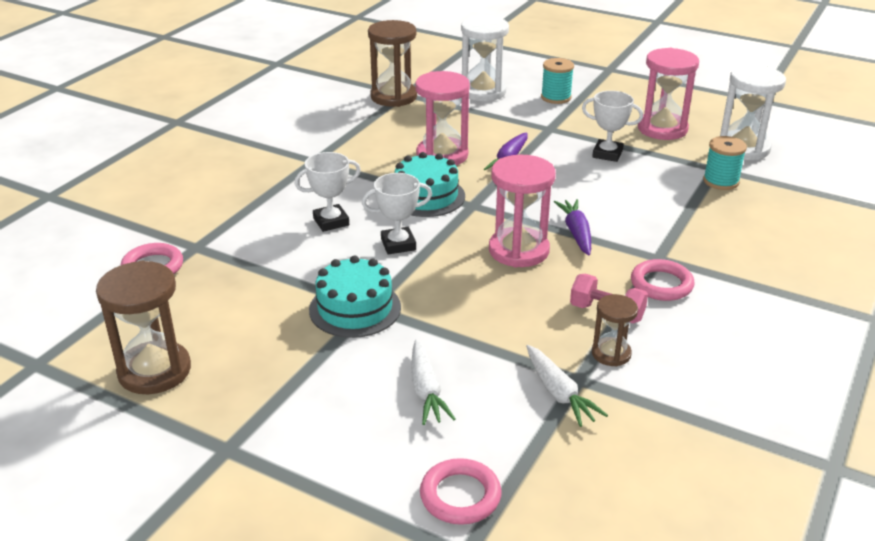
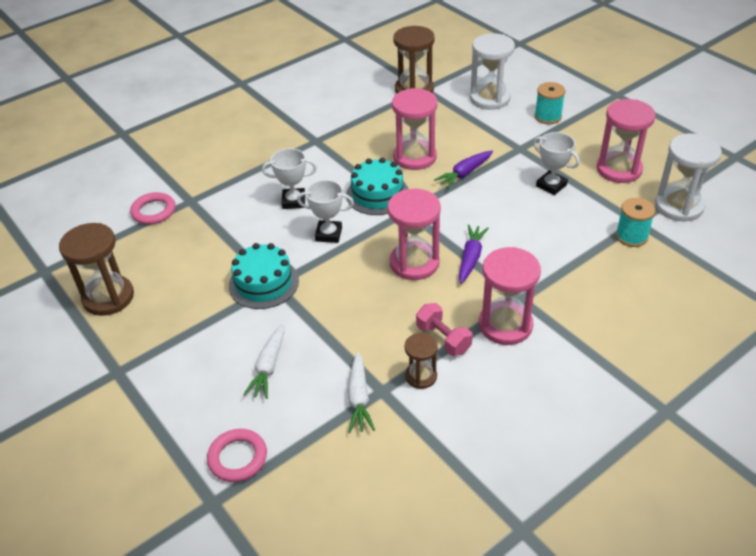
camera: 25 degrees right, 10 degrees up
(661, 284) = (505, 325): pink ring -> pink hourglass

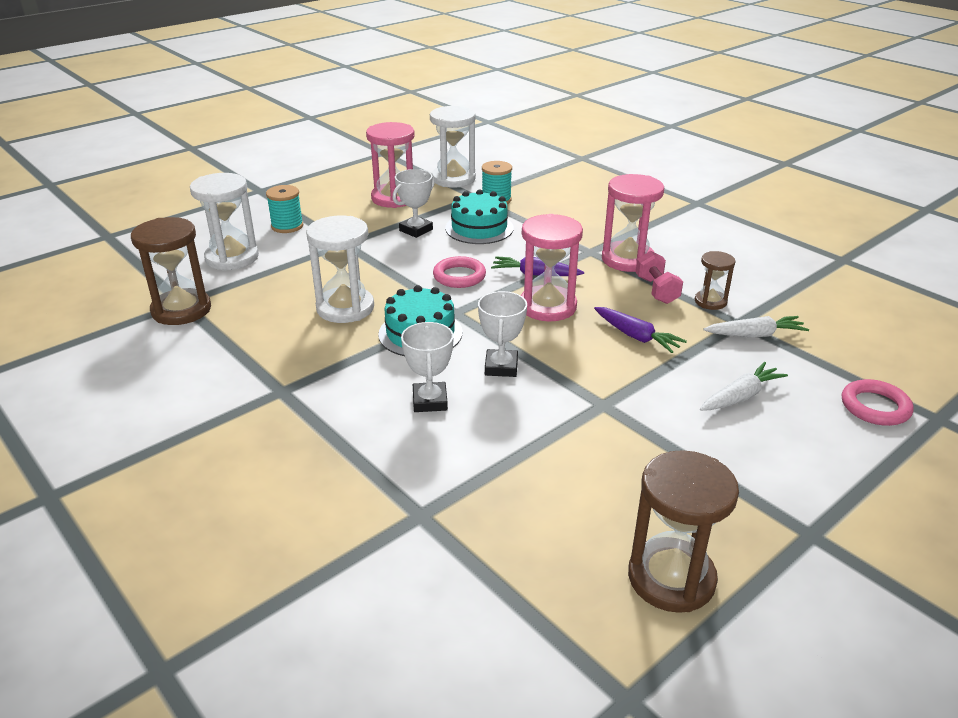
camera: 95 degrees left, 10 degrees down
(153, 211) = (447, 560): pink ring -> pink ring (459, 276)
(263, 283) = (602, 414): turquoise cake -> turquoise cake (479, 228)
(269, 366) = (740, 397): white carrot -> white carrot turned 45 degrees counterclockwise
(415, 157) = (345, 308): pink hourglass -> white hourglass
(443, 339) = (656, 290): pink dumbbell -> pink dumbbell turned 60 degrees counterclockwise
(465, 173) = (386, 276): purple carrot -> purple carrot (636, 336)

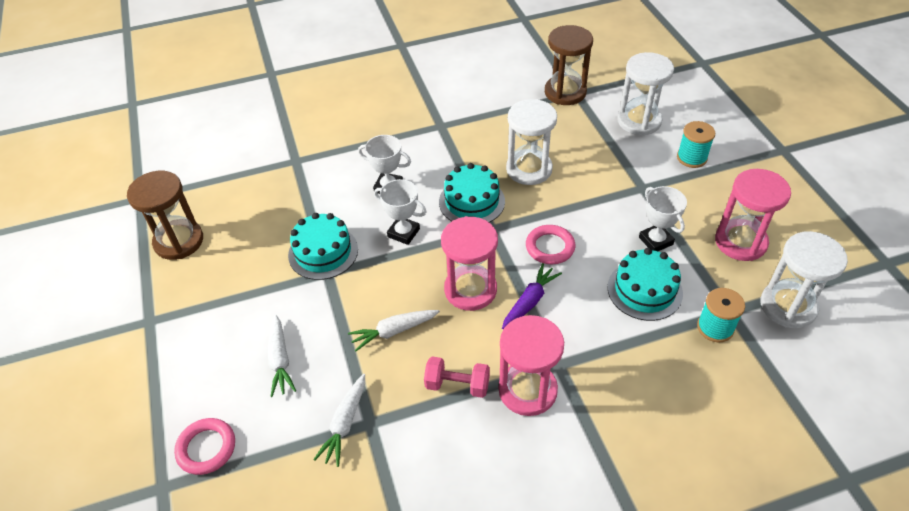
camera: 115 degrees right, 15 degrees up
(576, 419) = (323, 252): none -> turquoise cake
(636, 336) = (394, 331): purple carrot -> white carrot
(710, 301) = (415, 420): brown hourglass -> none

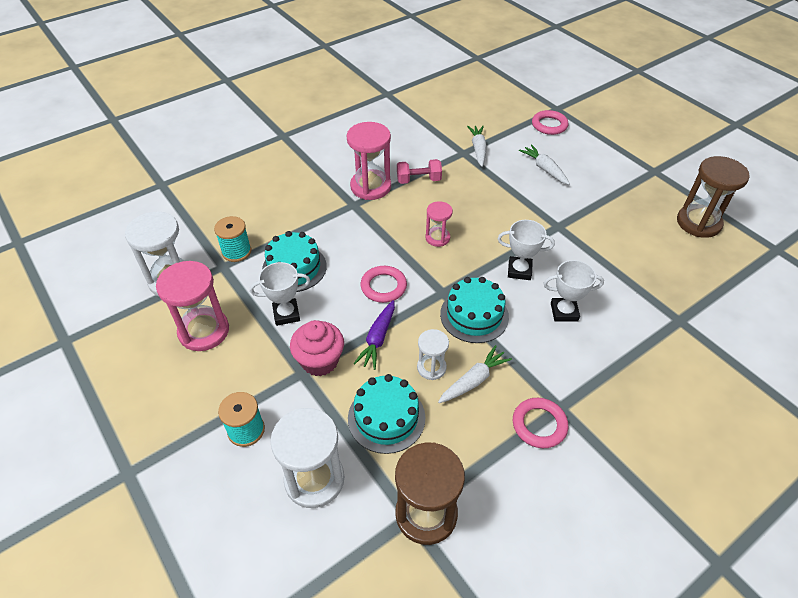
camera: 160 degrees right, 0 degrees up
(323, 252) = (575, 240): turquoise cake -> turquoise cake (386, 417)
(394, 331) = (479, 200): white carrot -> white carrot (473, 380)
(463, 119) = (539, 425): none -> pink ring
(470, 290) = (437, 238): pink hourglass -> pink hourglass, size x0.56
(529, 169) = (431, 367): white hourglass -> white hourglass, size x0.56
(529, 301) = (387, 239): purple carrot -> purple carrot (378, 338)
(626, 193) = (320, 361): none -> pink cupcake
(655, 241) = (286, 314): white trophy -> white trophy turned 60 degrees counterclockwise

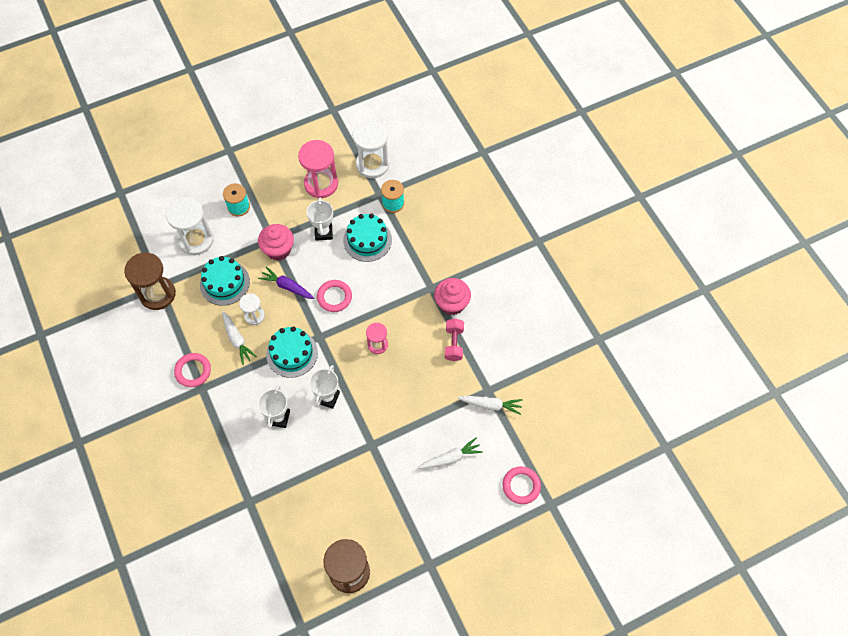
camera: 100 degrees right, 15 degrees up
(370, 187) = (452, 304): pink hourglass -> pink cupcake

